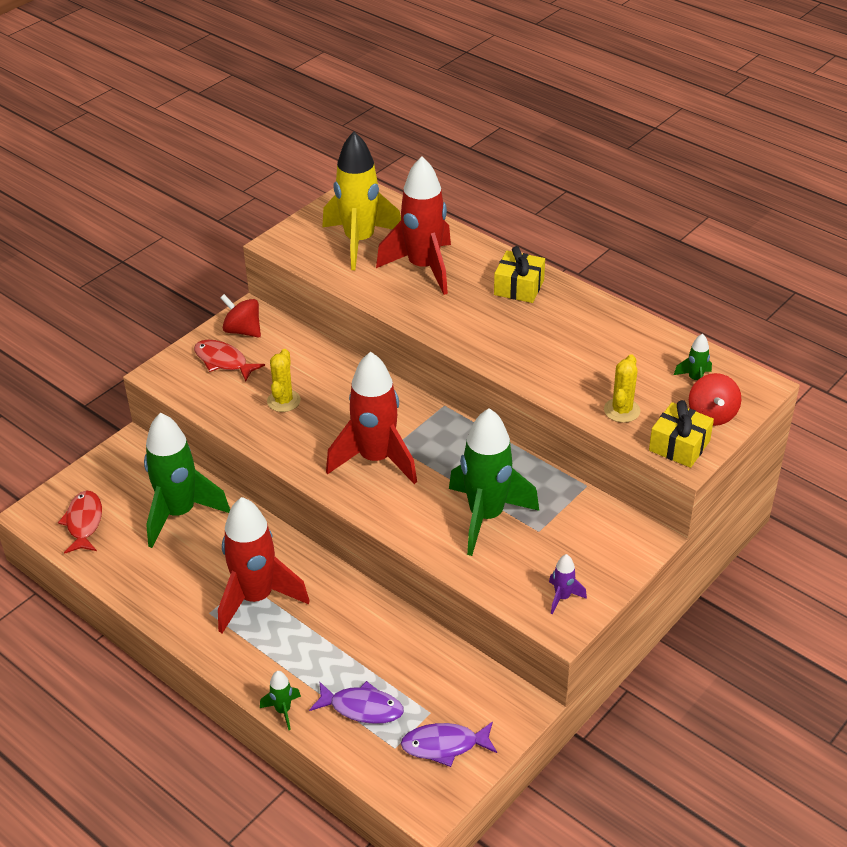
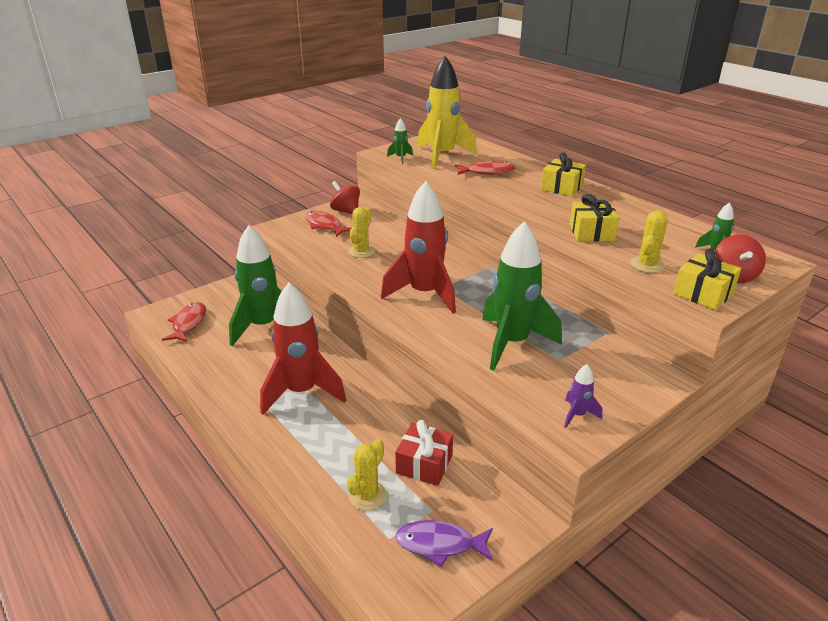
camera: 10 degrees right, 10 degrees down
(283, 710) = (292, 486): green rocket -> green rocket (400, 158)
(362, 708) = (367, 496): purple fish -> yellow cactus
(412, 664) = (424, 464): none -> red gift
(423, 268) = (487, 172): red rocket -> red fish
(559, 366) = (591, 233): none -> yellow gift

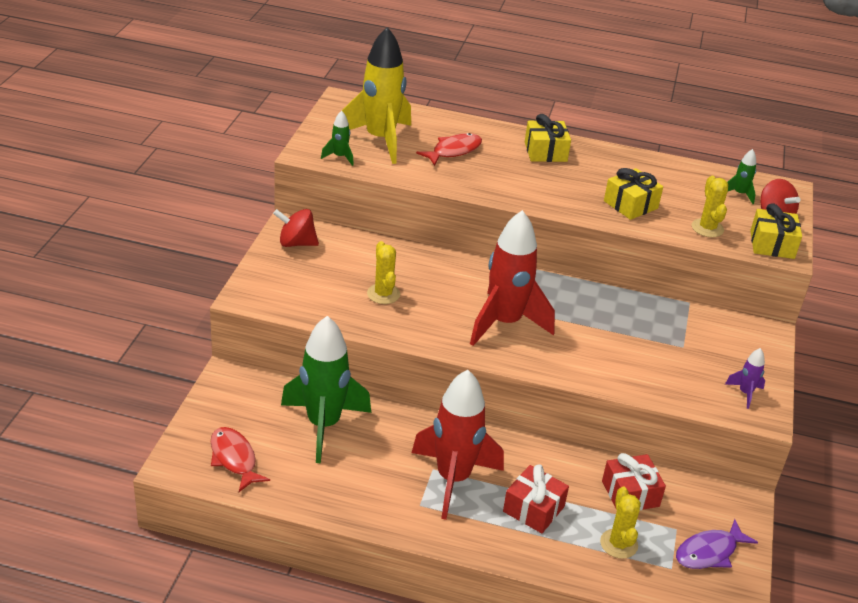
camera: 40 degrees left, 5 degrees up
(325, 226) = (299, 273): red fish -> none
(332, 438) = (533, 509): none -> red gift
(512, 343) = (633, 346): green rocket -> none

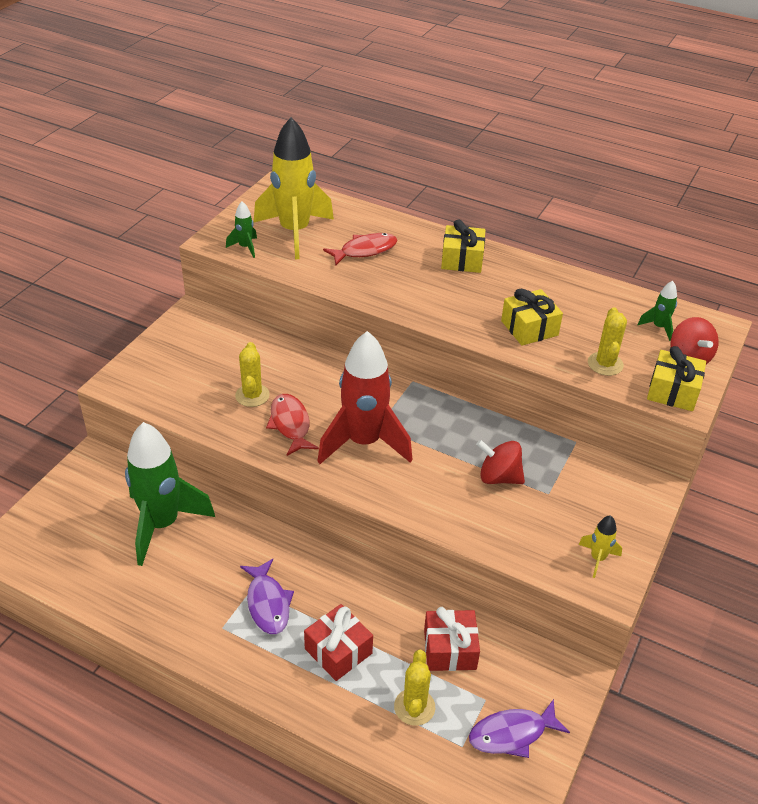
camera: 15 degrees right, 5 degrees up
(234, 459) = (61, 549): red fish -> red fish (290, 424)
(296, 243) = (190, 331): red spinning top -> red spinning top (499, 477)
(453, 479) = (268, 603): red rocket -> purple fish
(745, 393) = (597, 558): purple rocket -> yellow rocket

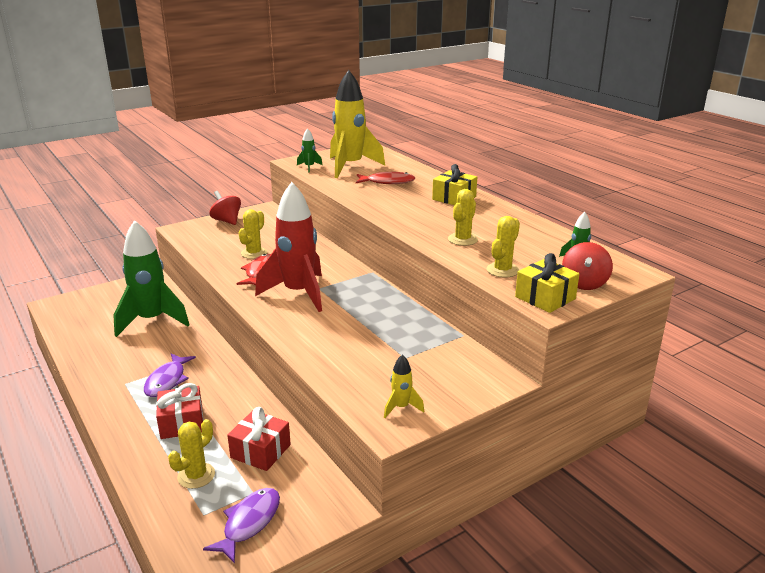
camera: 30 degrees right, 15 degrees down
(499, 477) = (376, 337): red spinning top -> red spinning top (227, 221)
(512, 734) = (249, 523): purple fish -> purple fish turned 105 degrees clockwise
(529, 328) = (462, 239): yellow gift -> yellow cactus

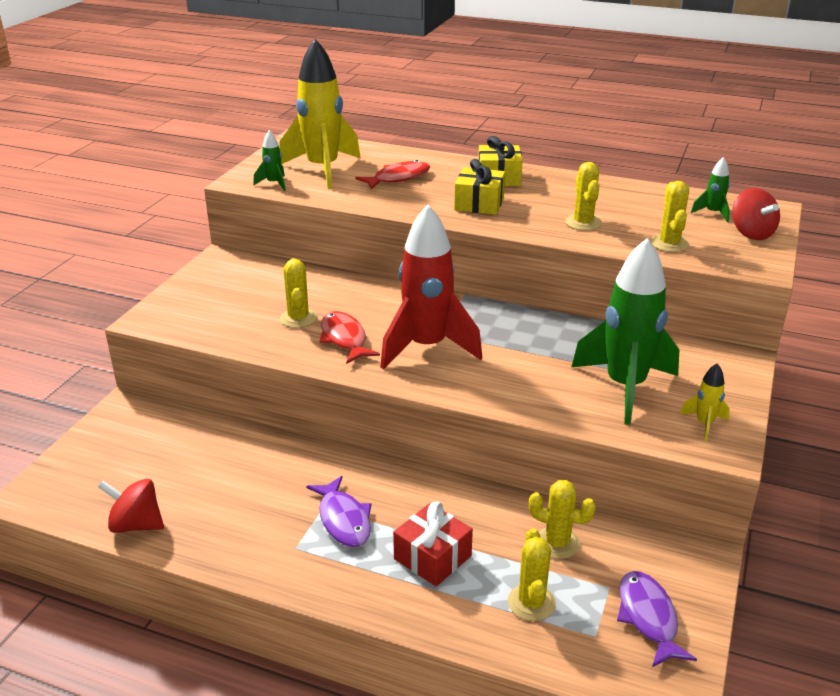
camera: 35 degrees left, 5 degrees up
(152, 320) = (211, 458): green rocket -> green rocket (625, 387)
(227, 221) = (195, 288): red spinning top -> red spinning top (136, 524)
(260, 451) = (557, 543): red gift -> yellow cactus
(545, 298) = (745, 259): yellow gift -> yellow gift (479, 204)

